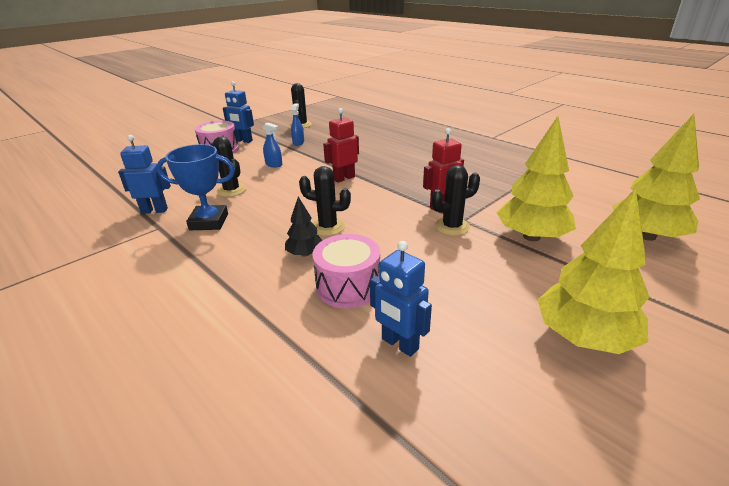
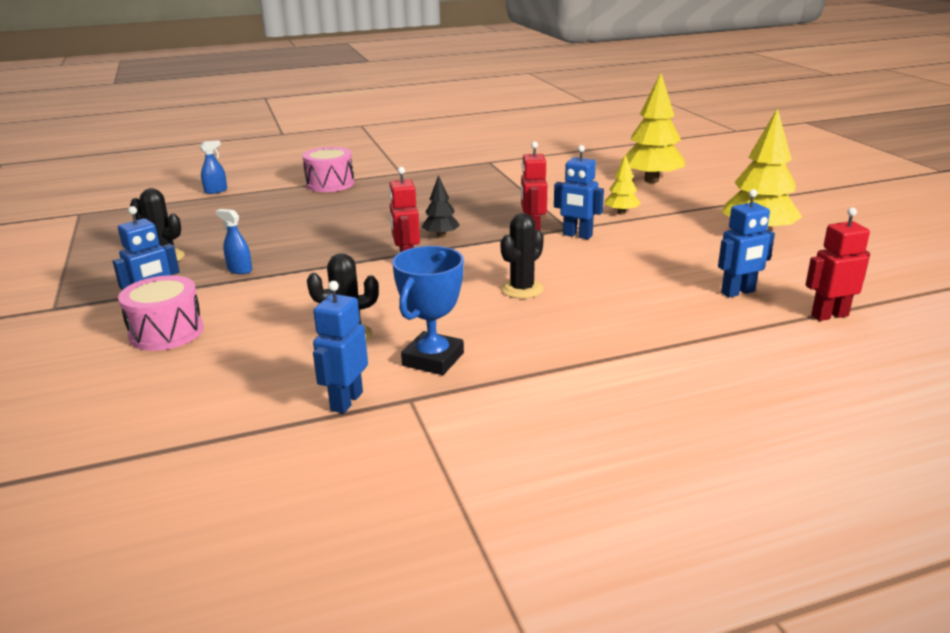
camera: 65 degrees left, 5 degrees down
(274, 165) = (298, 297): blue spray bottle -> blue spray bottle (216, 191)
(305, 254) = (569, 309): black tree -> black tree (441, 236)
(348, 286) = (645, 298): pink drum -> pink drum (330, 184)
(385, 433) = (829, 315): none -> red robot
(452, 227) = (577, 235): black cactus -> blue robot
(531, 236) = (621, 212): yellow tree -> yellow tree, size x0.51

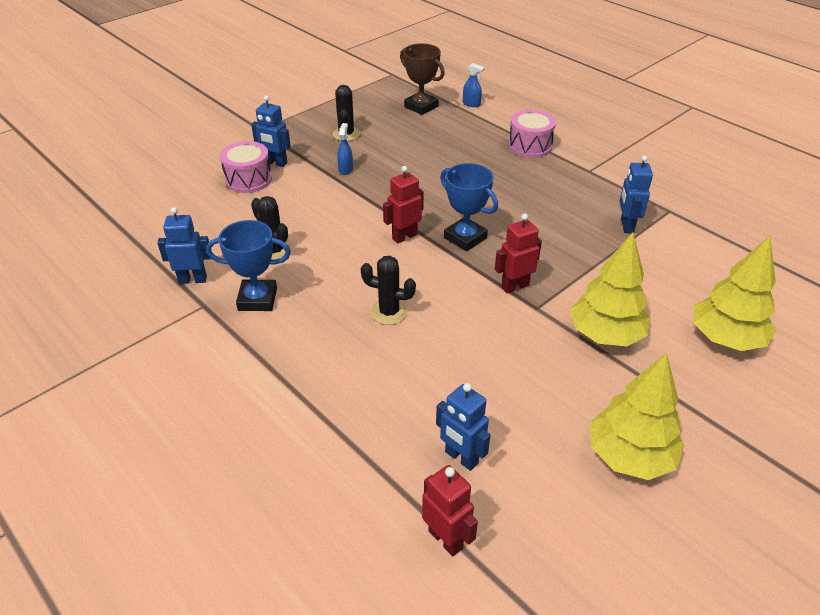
camera: 65 degrees right, 15 degrees up
(178, 212) = (421, 106): none -> brown trophy
(441, 236) = (465, 238): black tree -> blue trophy
(577, 235) = (523, 317): blue robot -> blue robot (626, 226)
(621, 212) = (605, 335): yellow tree -> yellow tree, size x1.95

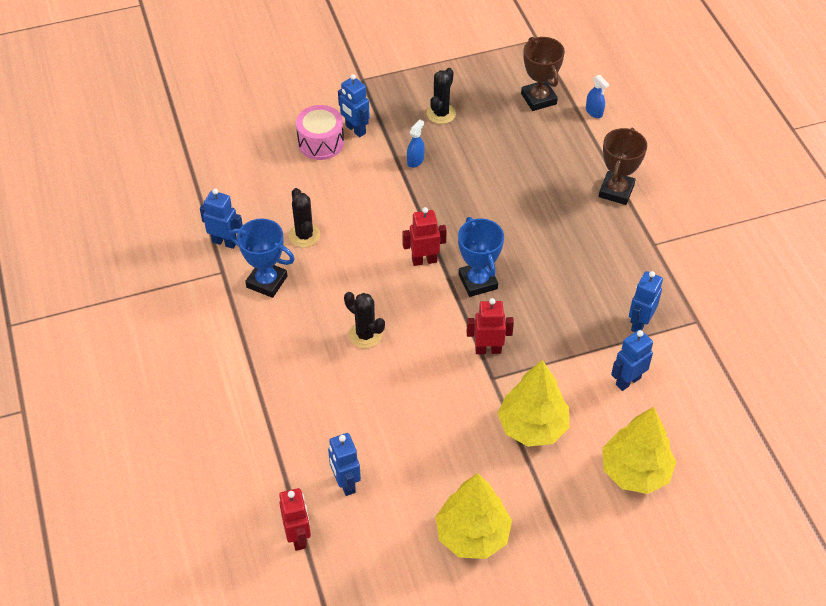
camera: 25 degrees right, 10 degrees up
(530, 146) = (616, 191): pink drum -> brown trophy
(655, 270) = (628, 381): none -> blue robot

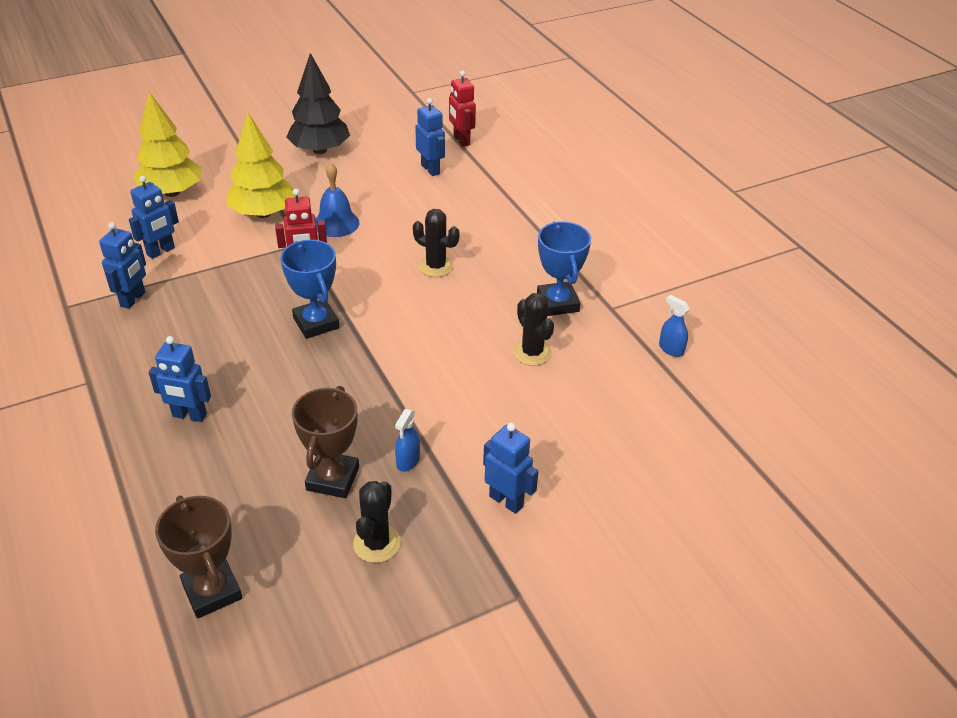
camera: 170 degrees right, 10 degrees down
(225, 242) = (624, 337): blue robot -> blue robot (189, 415)
(267, 282) = (557, 303): blue trophy -> blue trophy turned 60 degrees clockwise
(321, 143) = (551, 474): pink drum -> none
(424, 260) = (381, 339): red robot -> none
(457, 403) = (336, 223): none -> blue bell
(472, 535) = (320, 150): yellow tree -> black tree
(594, 112) = (120, 575): blue spray bottle -> blue spray bottle (671, 349)
(616, 191) = (119, 446): brown trophy -> brown trophy (333, 478)

